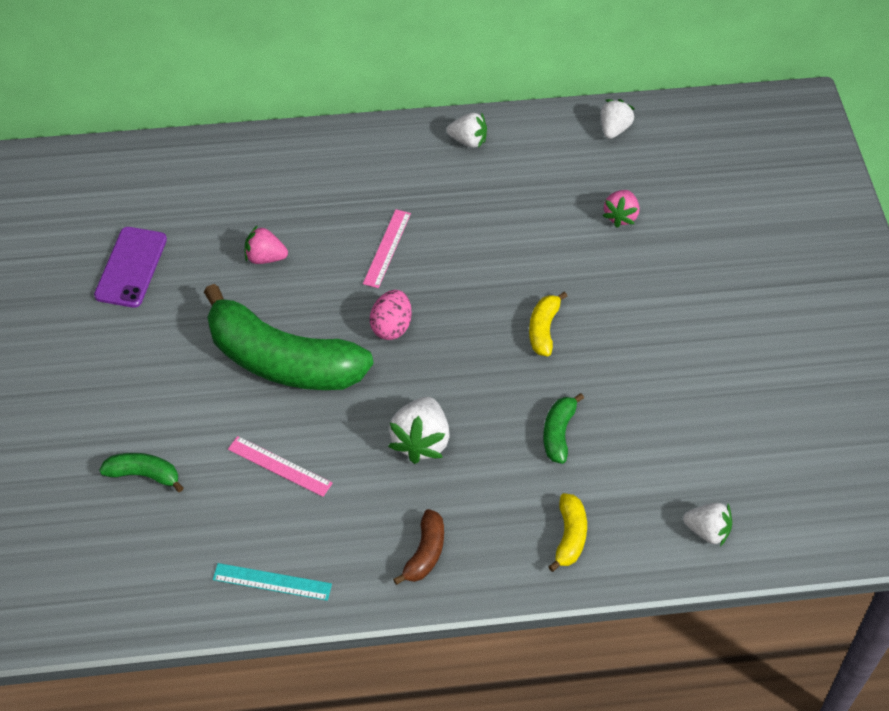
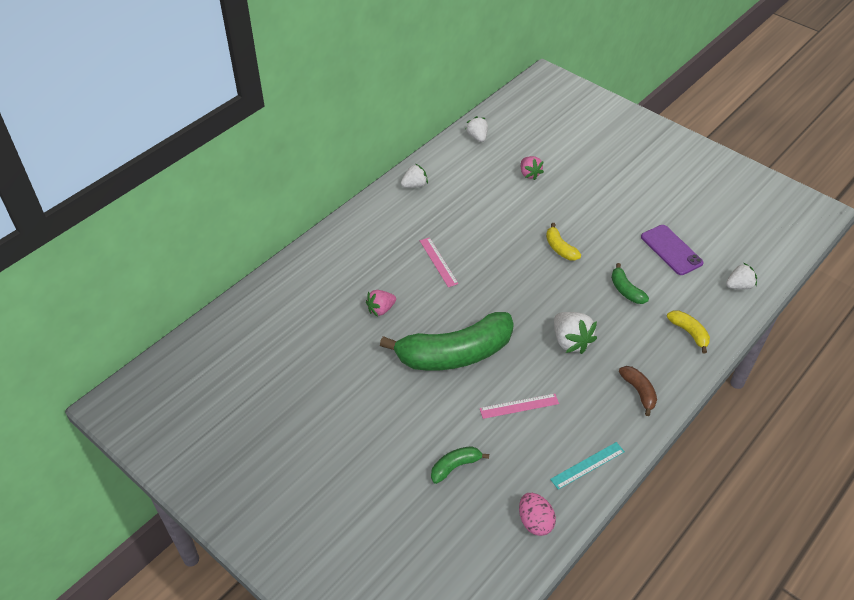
camera: 40 degrees left, 5 degrees down
(131, 267) = (312, 366): purple phone -> purple phone (671, 250)
(391, 327) = (488, 298): pink egg -> pink egg (535, 522)

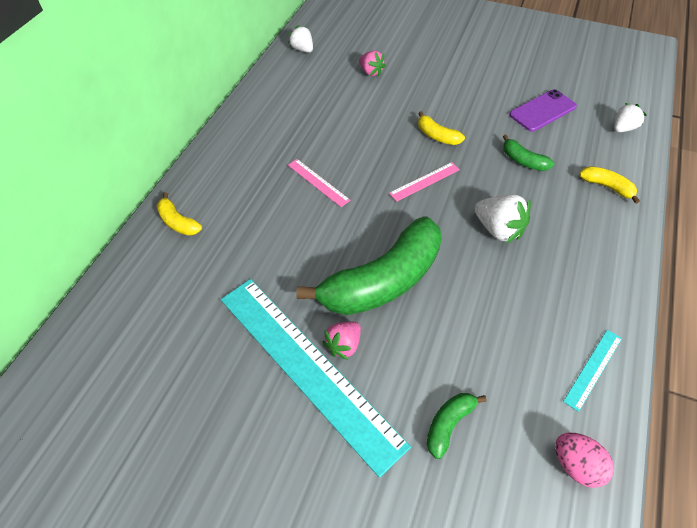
camera: 20 degrees left, 5 degrees up
(315, 264) = (178, 222): none -> yellow banana
(370, 398) = (307, 368): none -> turquoise ruler
(381, 309) = (276, 253): pink strawberry -> pink strawberry (343, 345)
(414, 185) = (258, 109): white strawberry -> none
(519, 406) = (483, 321): pink ruler -> pink ruler (425, 181)
(639, 391) = (596, 264): brown banana -> none
(671, 250) = (542, 111): purple phone -> purple phone turned 75 degrees counterclockwise

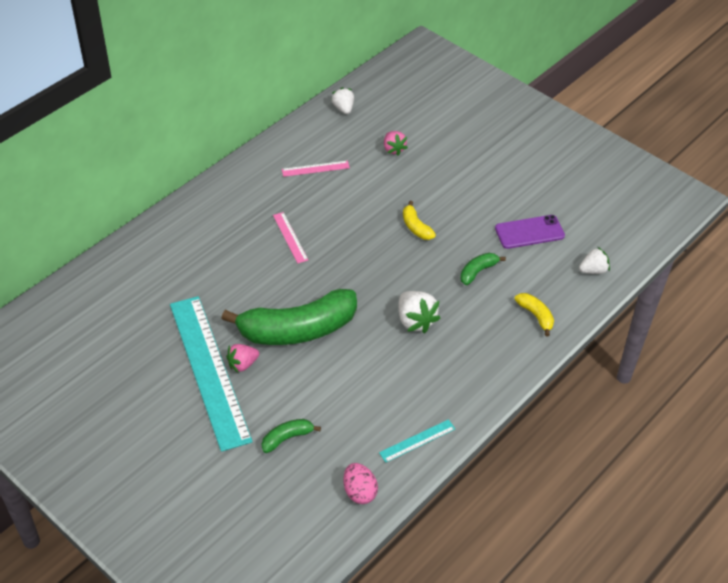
camera: 20 degrees right, 5 degrees down
(178, 222) = (164, 236): yellow banana -> none
(425, 181) = (379, 263): pink ruler -> pink ruler (315, 169)
(523, 161) = (477, 271): green banana -> green banana turned 75 degrees clockwise

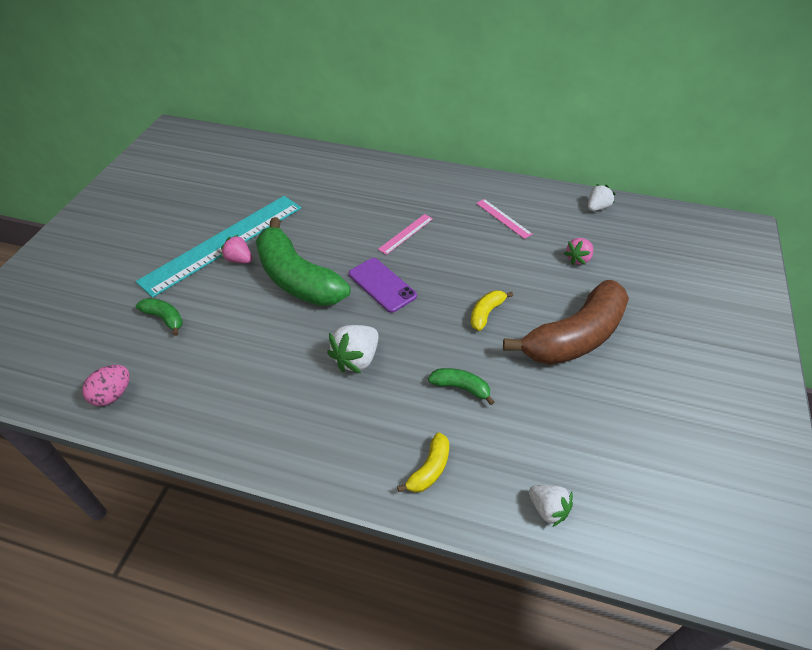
camera: 65 degrees right, 0 degrees up
(417, 440) = (193, 419): turquoise ruler -> none
(468, 190) = (575, 337): none -> brown banana
(529, 232) = (558, 416): purple phone -> purple phone (382, 285)

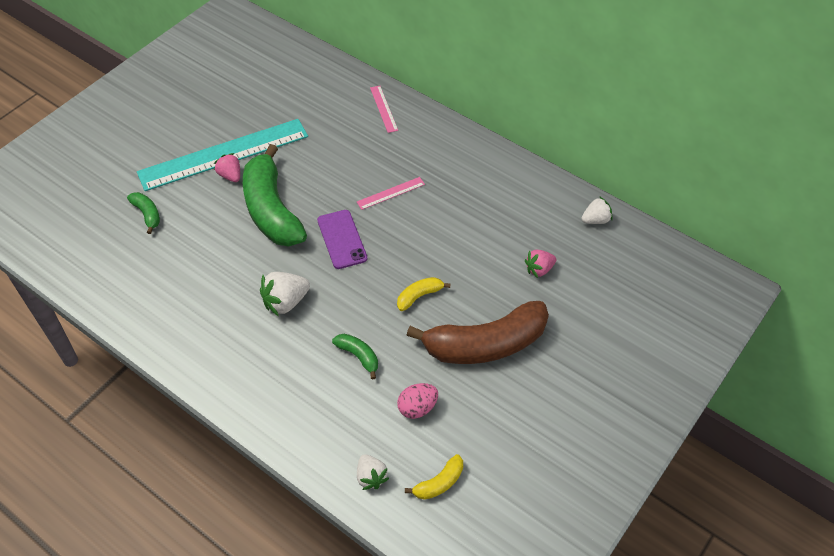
camera: 20 degrees right, 5 degrees up
(113, 395) = (84, 270): pink egg -> pink egg (417, 408)
(429, 469) = (296, 413): yellow banana -> yellow banana (439, 483)
(503, 218) = (493, 204): pink ruler -> pink ruler (383, 109)

